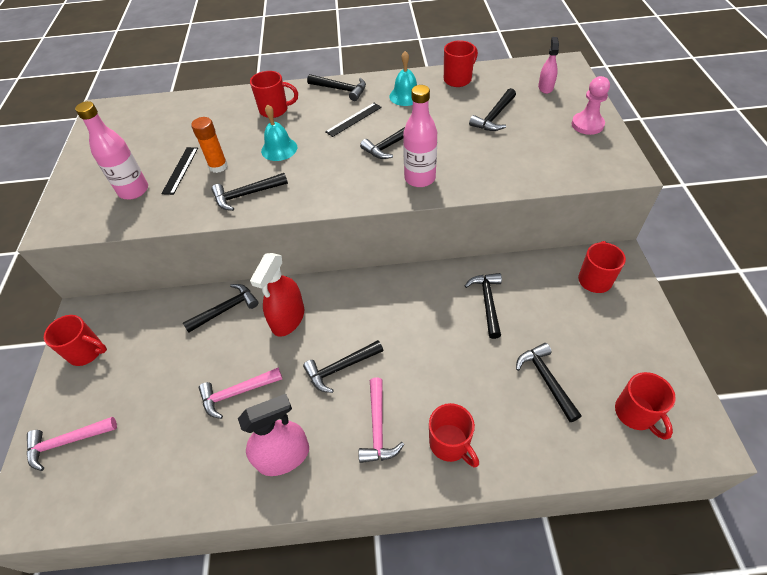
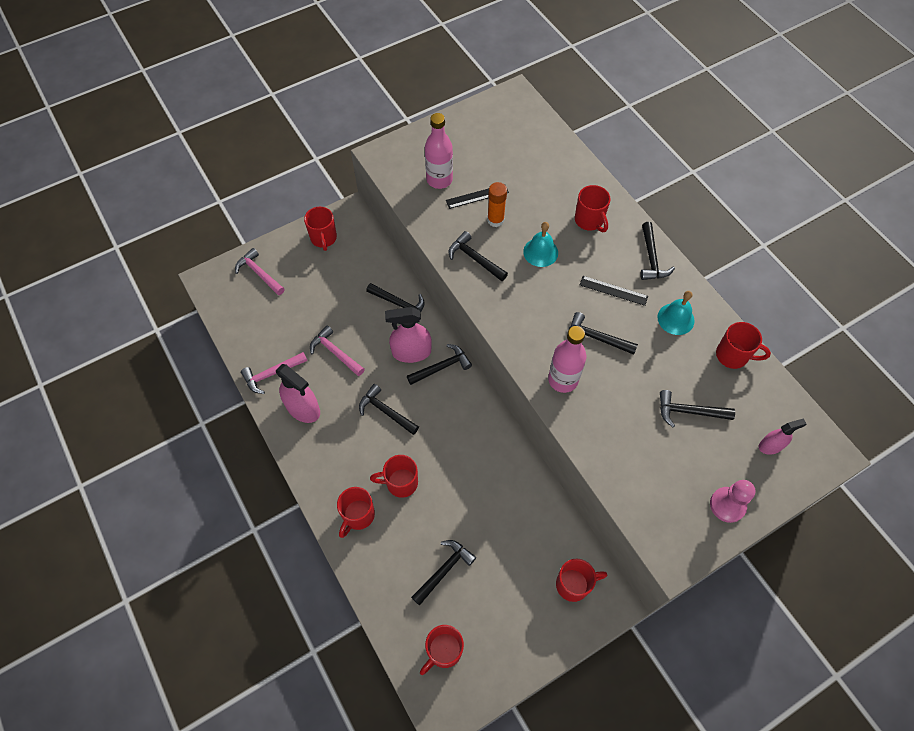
camera: 60 degrees right, 10 degrees up
(288, 319) = (411, 352): red spray bottle -> pink spray bottle
(378, 428) = (349, 460): pink hammer -> pink hammer (272, 374)
(431, 384) = (400, 483): none -> red mug
(487, 302) = (501, 497): black hammer -> black hammer (442, 367)

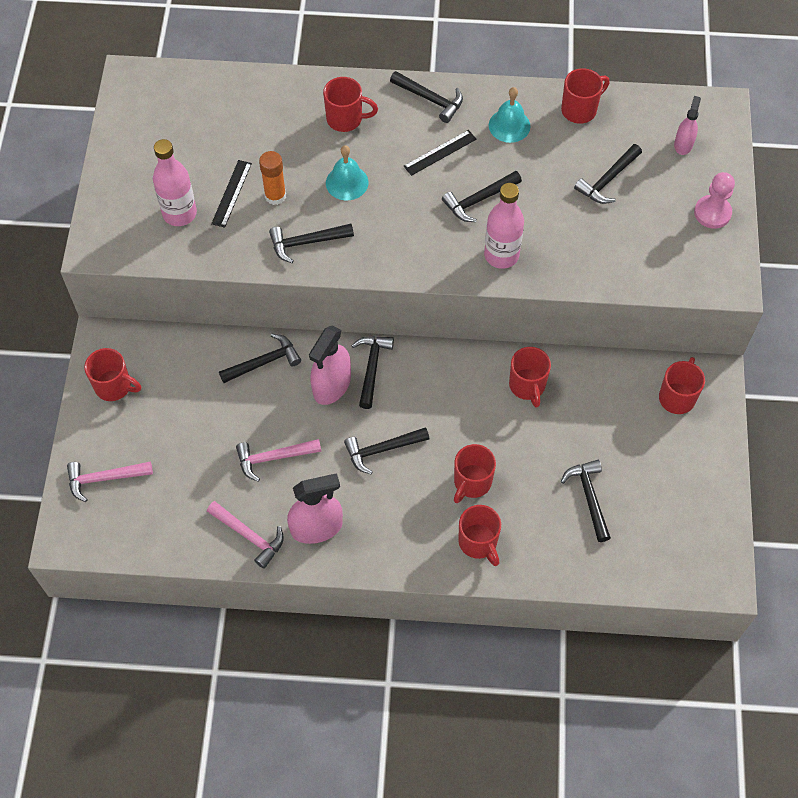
camera: 55 degrees left, 0 degrees up
(272, 374) = (249, 536): pink hammer -> pink hammer turned 60 degrees counterclockwise
(443, 651) = (665, 545): red mug -> red mug (527, 386)

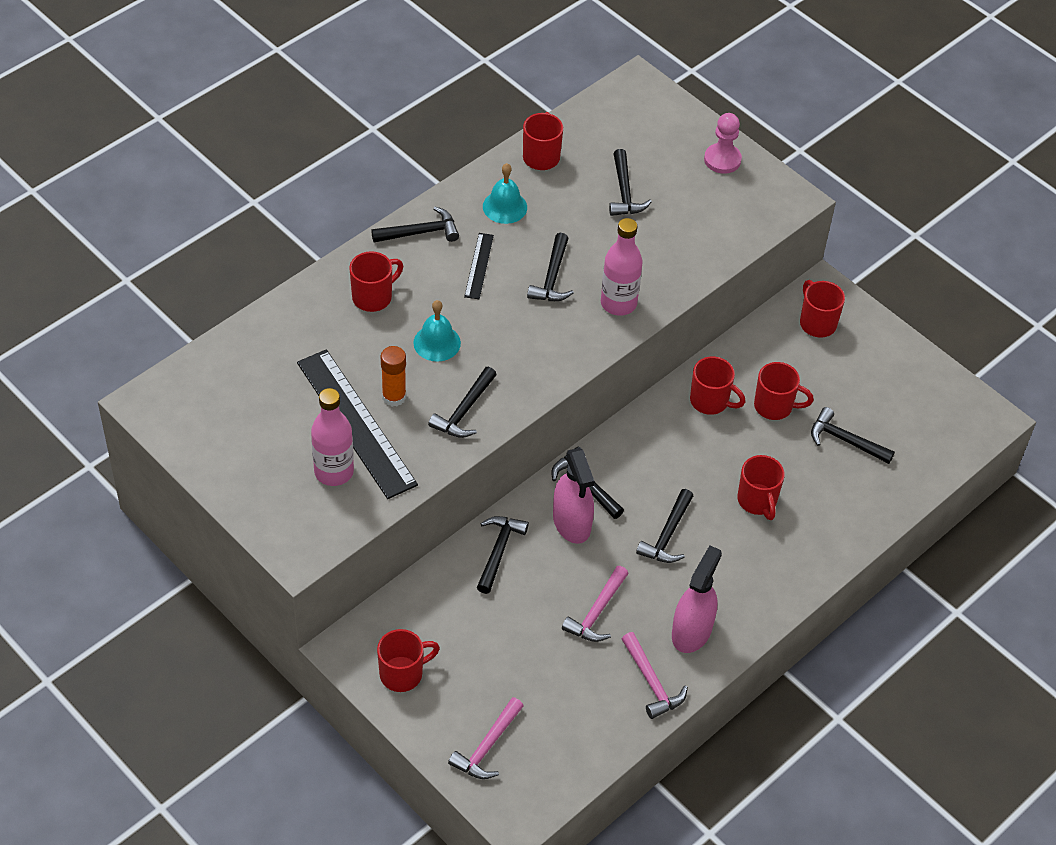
camera: 50 degrees left, 10 degrees down
(231, 193) = (356, 423): black ruler -> black ruler, size x2.11
(249, 536) = (652, 682): pink hammer -> pink hammer turned 75 degrees clockwise
(478, 542) = (813, 537): red mug -> red mug (774, 406)
(683, 144) = (644, 127): pink spray bottle -> none

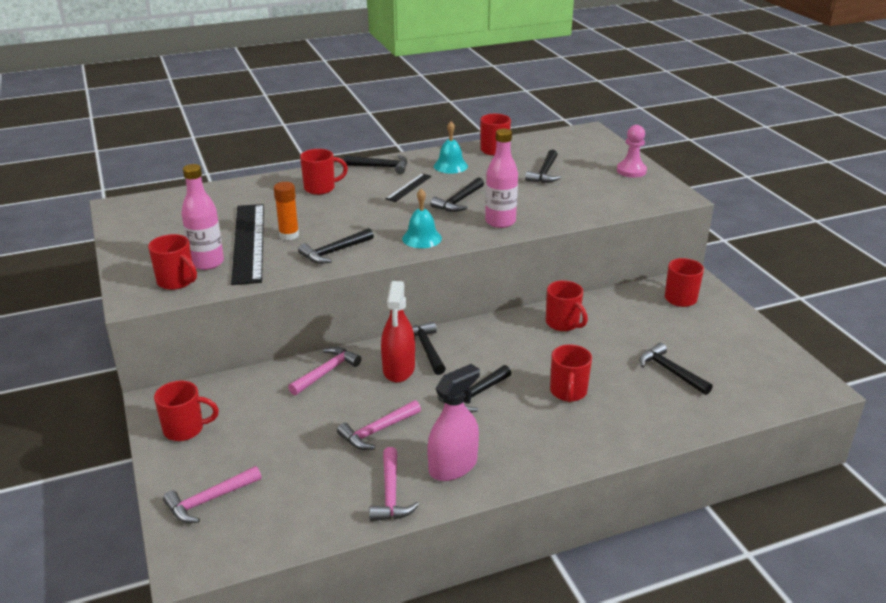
camera: 25 degrees right, 20 degrees down
(437, 343) = (345, 216): turquoise bell -> turquoise bell (422, 238)
(498, 551) = (326, 372): black hammer -> pink hammer
(571, 522) = (399, 369): pink spray bottle -> red spray bottle
(774, 406) = (617, 337): red mug -> red mug (177, 281)

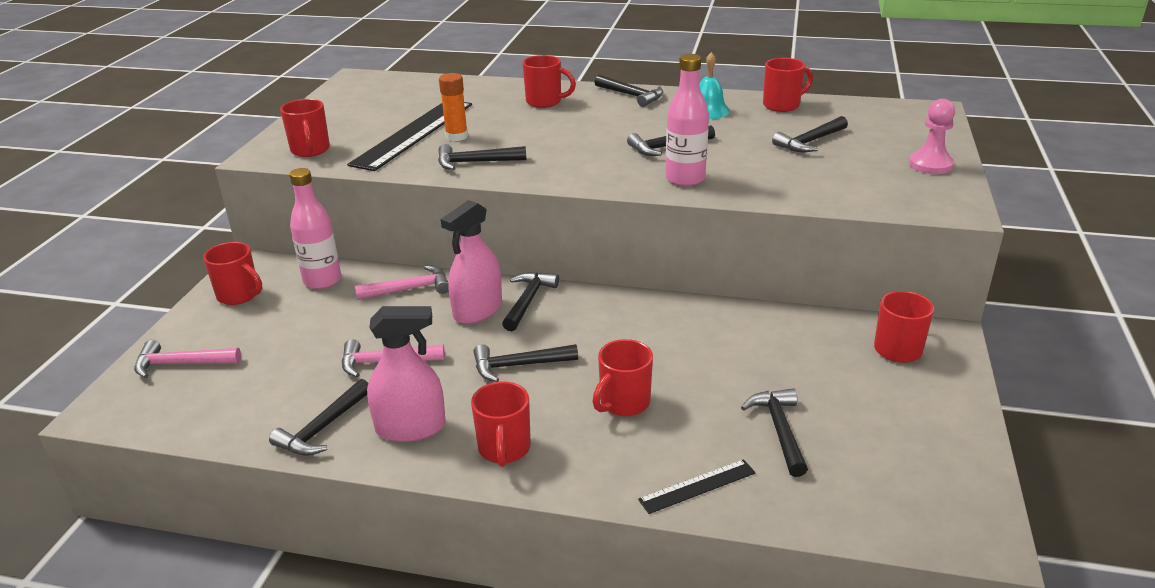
camera: 35 degrees right, 0 degrees up
(207, 263) = (356, 141): pink bottle -> pink bottle (322, 280)
(391, 494) = (323, 428): pink hammer -> black hammer
(399, 369) = (478, 310): red spray bottle -> pink spray bottle
(409, 187) = (633, 121): black ruler -> black ruler (697, 486)
(422, 238) = (577, 173): turquoise bell -> none
(563, 323) = (708, 327): red mug -> red mug (504, 449)

